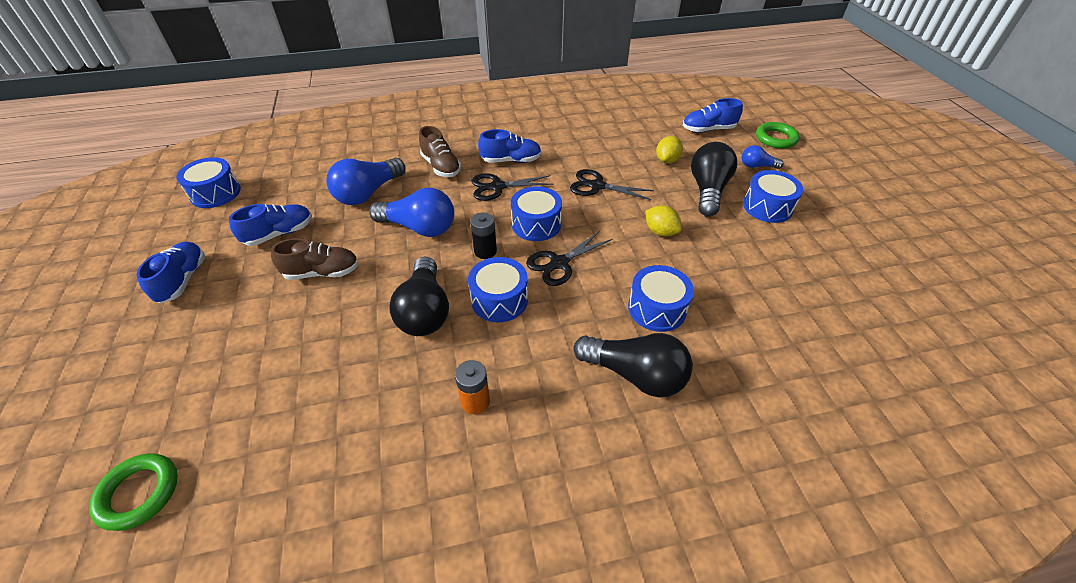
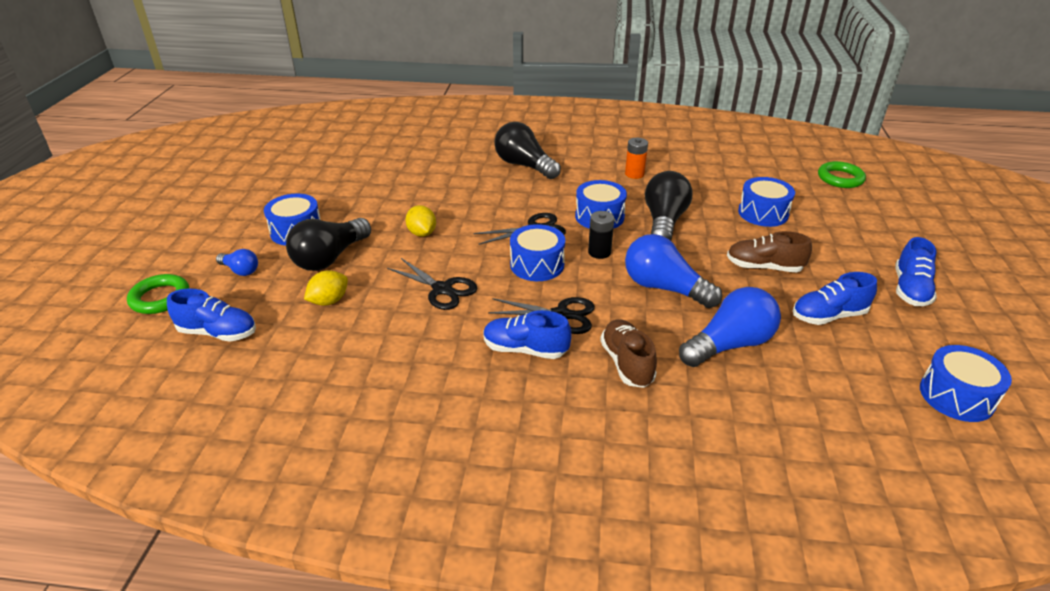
camera: 160 degrees left, 10 degrees down
(657, 308) = (479, 189): blue drum -> blue drum (763, 213)

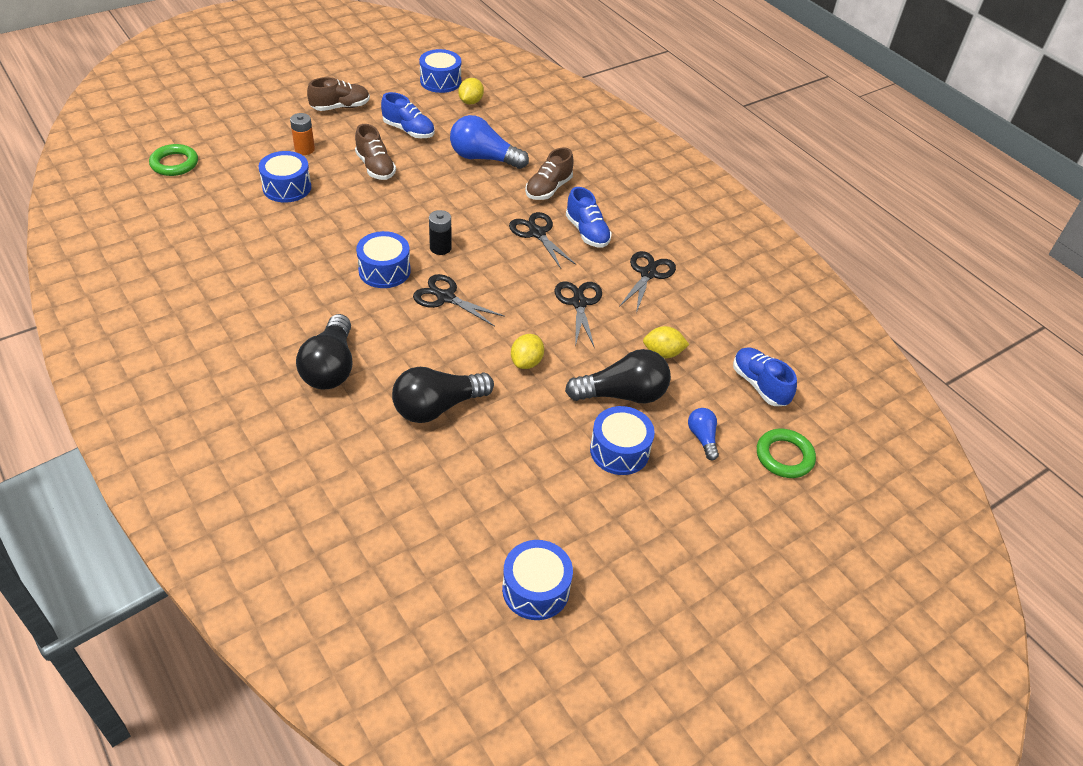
camera: 135 degrees left, 10 degrees up
(419, 354) = (648, 274): none -> black scissors
(537, 265) = (493, 271): blue drum -> blue drum (536, 589)
(634, 174) = (277, 282): orange battery -> orange battery (304, 149)
(664, 222) = (356, 232): black light bulb -> black light bulb (437, 407)
(664, 288) = (452, 201): blue light bulb -> none
(880, 398) = (470, 102): none -> yellow lemon
(910, 289) = (340, 107): blue shoe -> brown shoe

